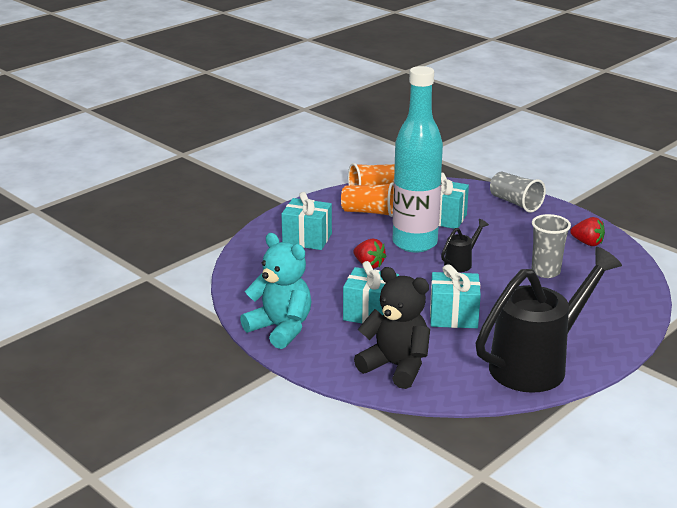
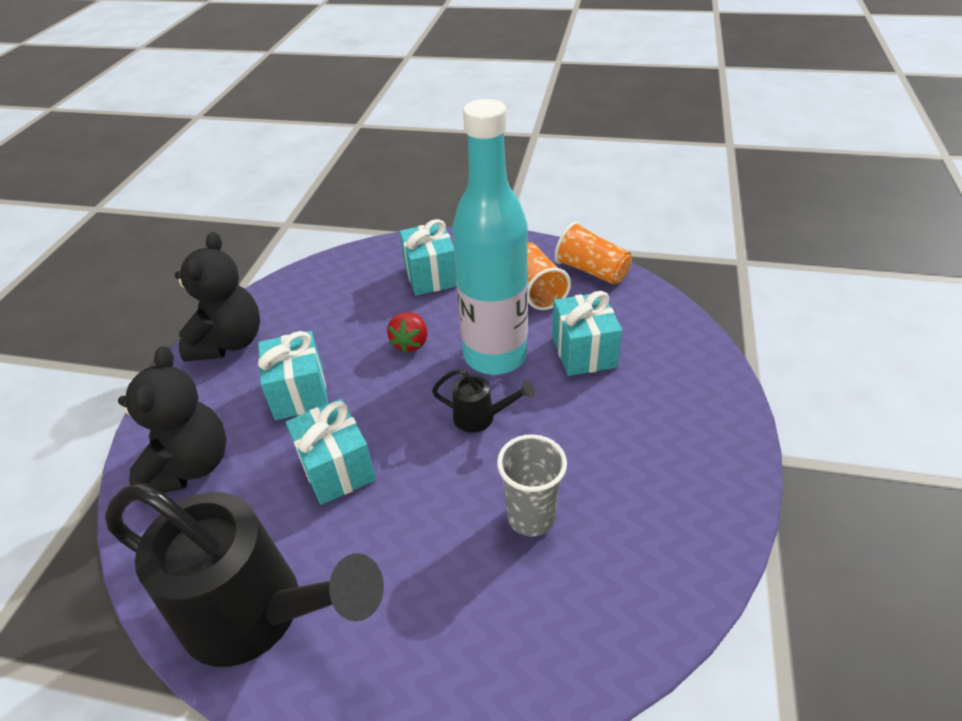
camera: 60 degrees right, 15 degrees up
(280, 329) = (229, 342): turquoise teddy bear -> black teddy bear
(515, 203) = (704, 400): grey cup -> none
(587, 243) = (668, 533): red strawberry -> none

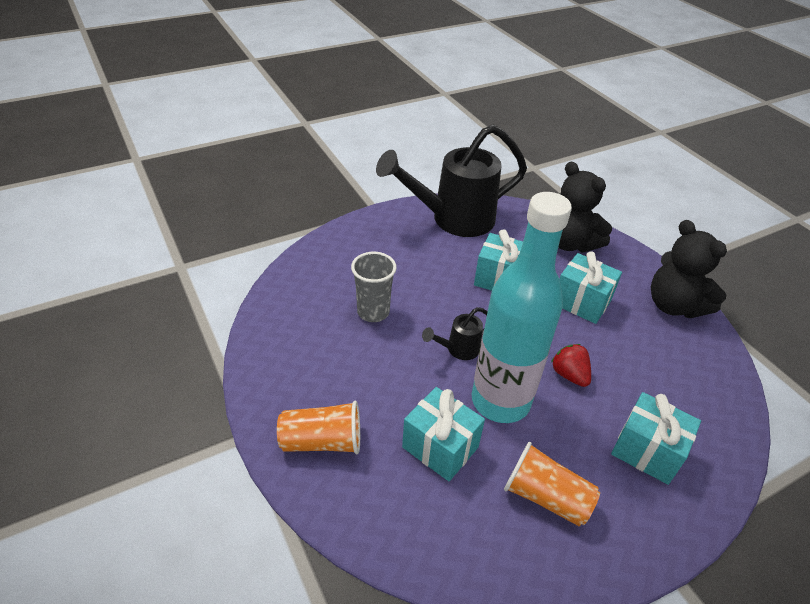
camera: 135 degrees right, 0 degrees up
(591, 271) = (523, 566): orange cup -> orange cup (322, 441)

